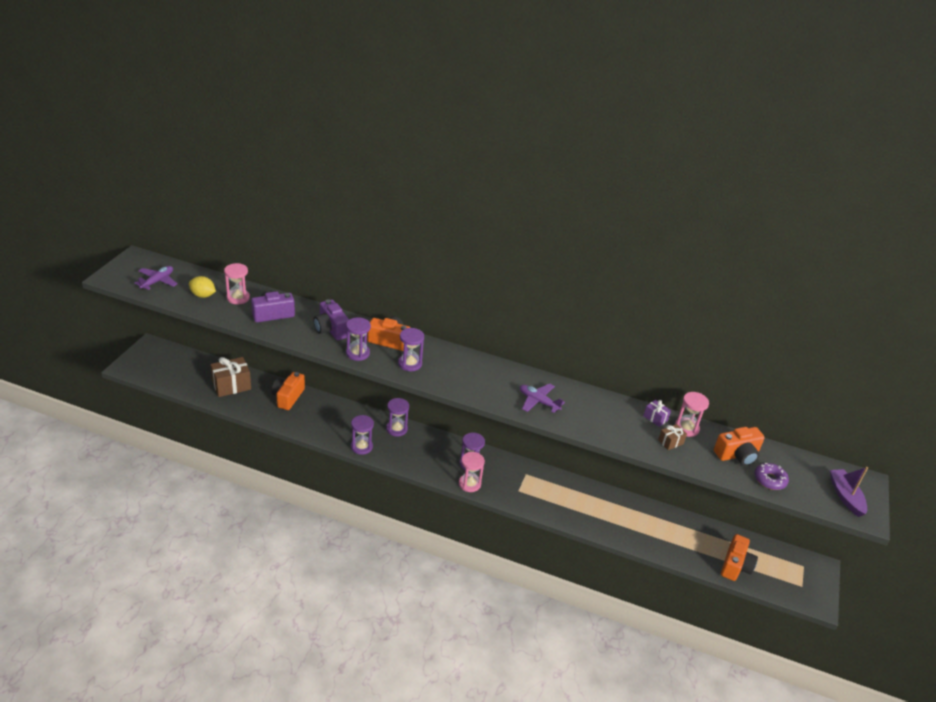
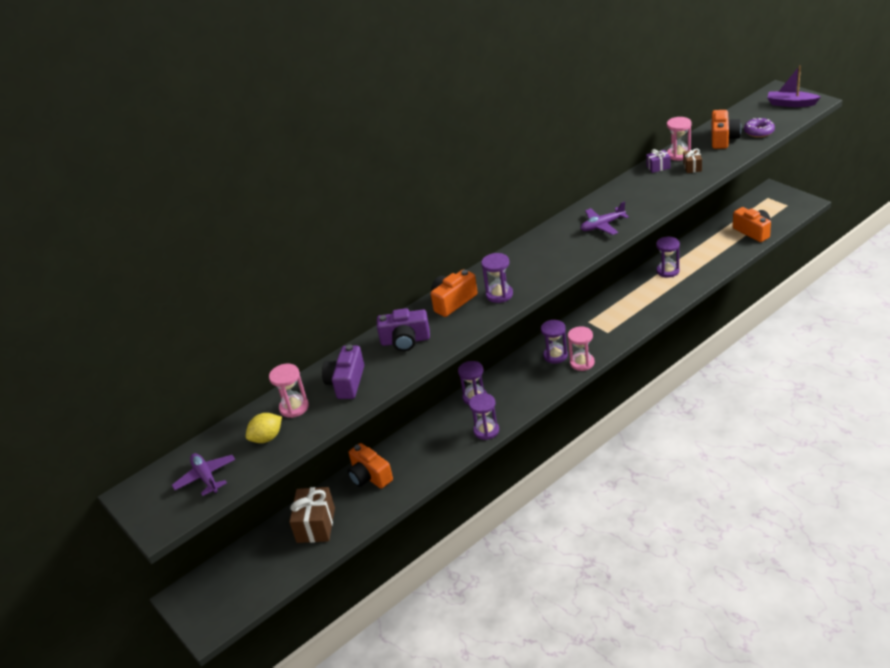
camera: 50 degrees left, 0 degrees up
(357, 353) = (460, 328): purple hourglass -> purple hourglass (668, 271)

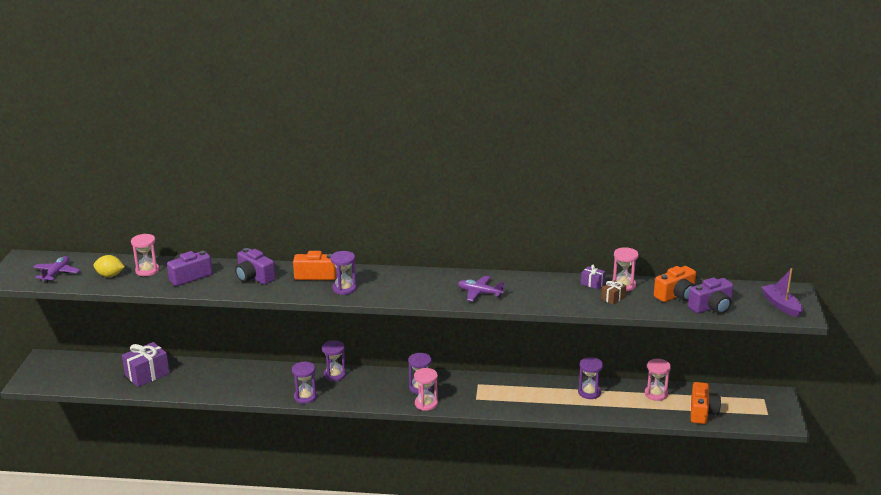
camera: 40 degrees right, 10 degrees down
(316, 525) = (147, 374): brown gift -> purple gift
(369, 476) = (211, 372): orange camera -> none
(707, 241) = (656, 394): none -> pink hourglass
(759, 132) = (711, 307): purple donut -> purple camera

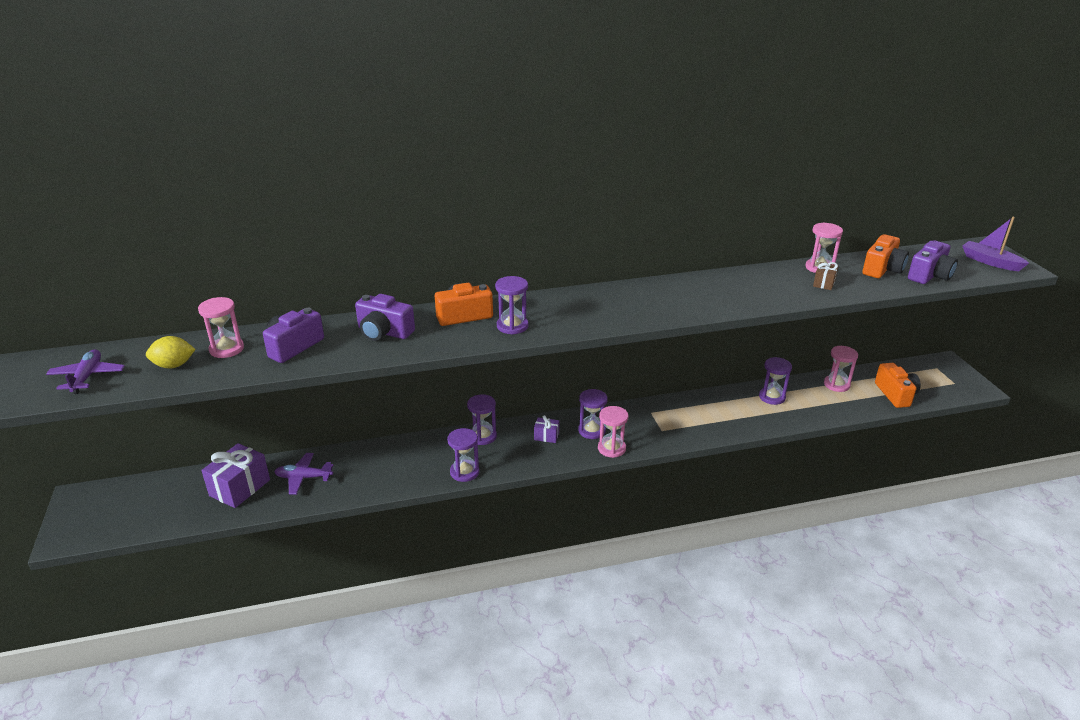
camera: 20 degrees left, 5 degrees up
(479, 293) = (677, 303): purple plane -> purple plane (303, 478)
(592, 283) = (786, 271): purple gift -> purple gift (546, 436)

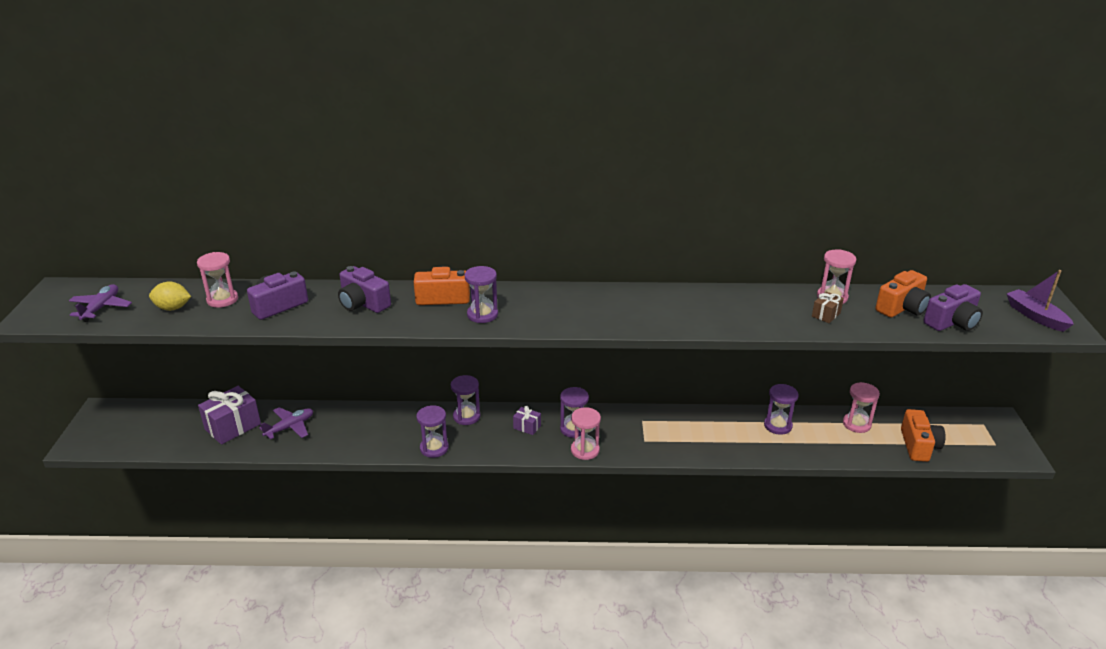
camera: 15 degrees right, 0 degrees up
(303, 478) = (290, 427): purple plane -> purple plane turned 120 degrees clockwise

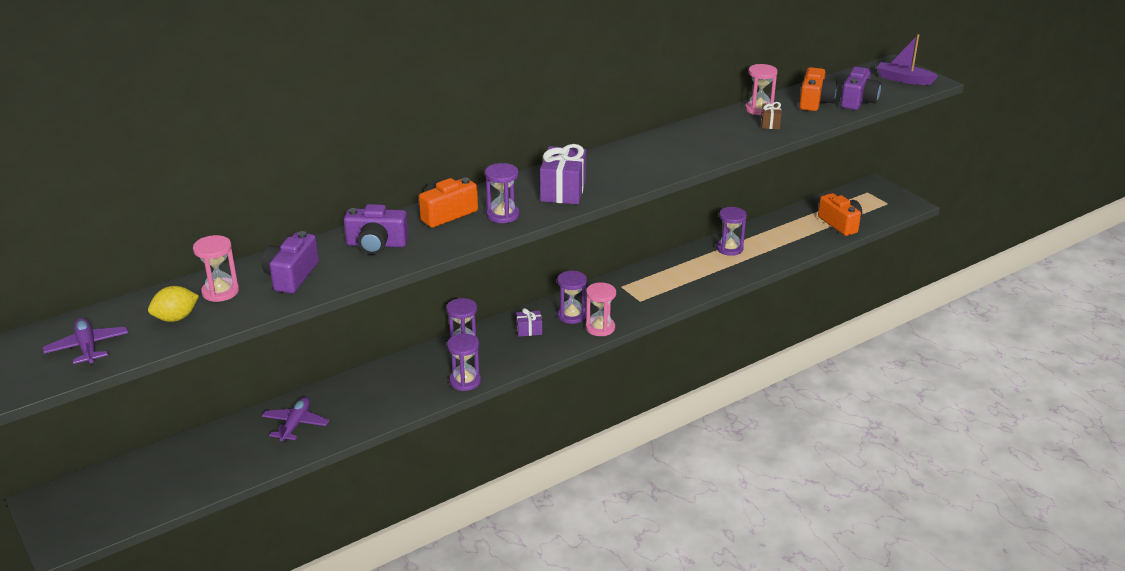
camera: 35 degrees left, 0 degrees up
(233, 426) = (230, 450): purple gift -> purple gift (563, 191)
(856, 424) = (784, 225): pink hourglass -> none

